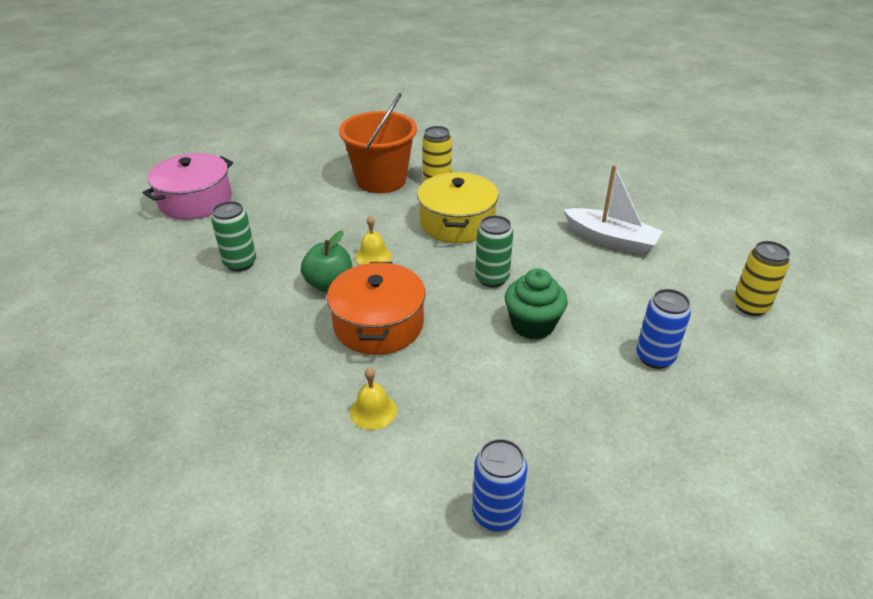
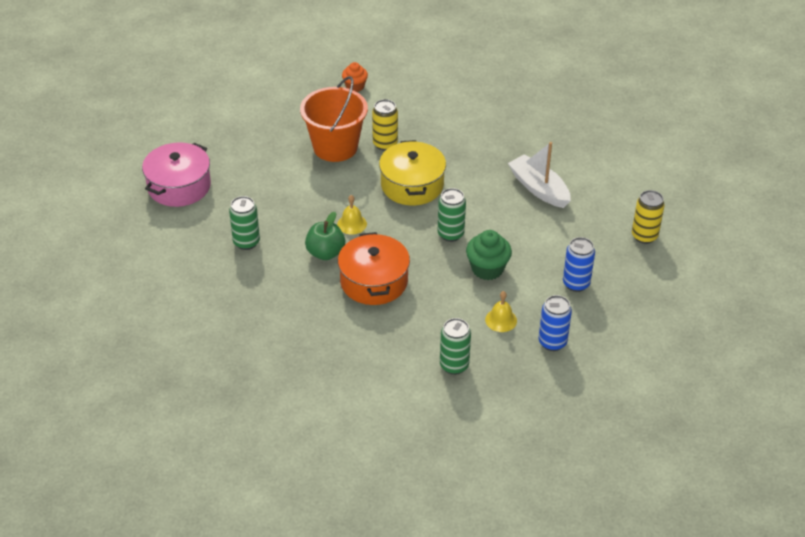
camera: 10 degrees left, 5 degrees up
(373, 411) = (389, 343): yellow bell -> yellow bell (501, 320)
(420, 131) = (355, 86): none -> orange cupcake
(460, 457) = (454, 365): none -> green can
(496, 514) = (483, 395): blue can -> blue can (552, 342)
(610, 240) = (539, 189): white boat -> white boat turned 150 degrees counterclockwise

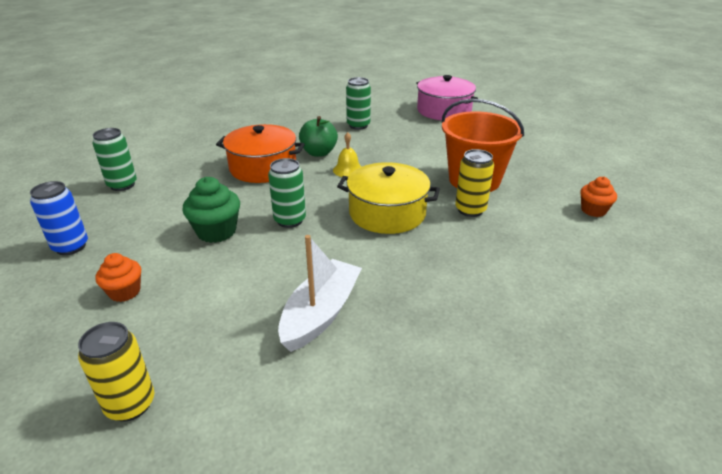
camera: 110 degrees right, 10 degrees down
(501, 320) = (140, 222): yellow bell -> none
(539, 189) = (320, 314): white boat -> white boat turned 45 degrees counterclockwise
(576, 283) = (125, 292): blue can -> orange cupcake

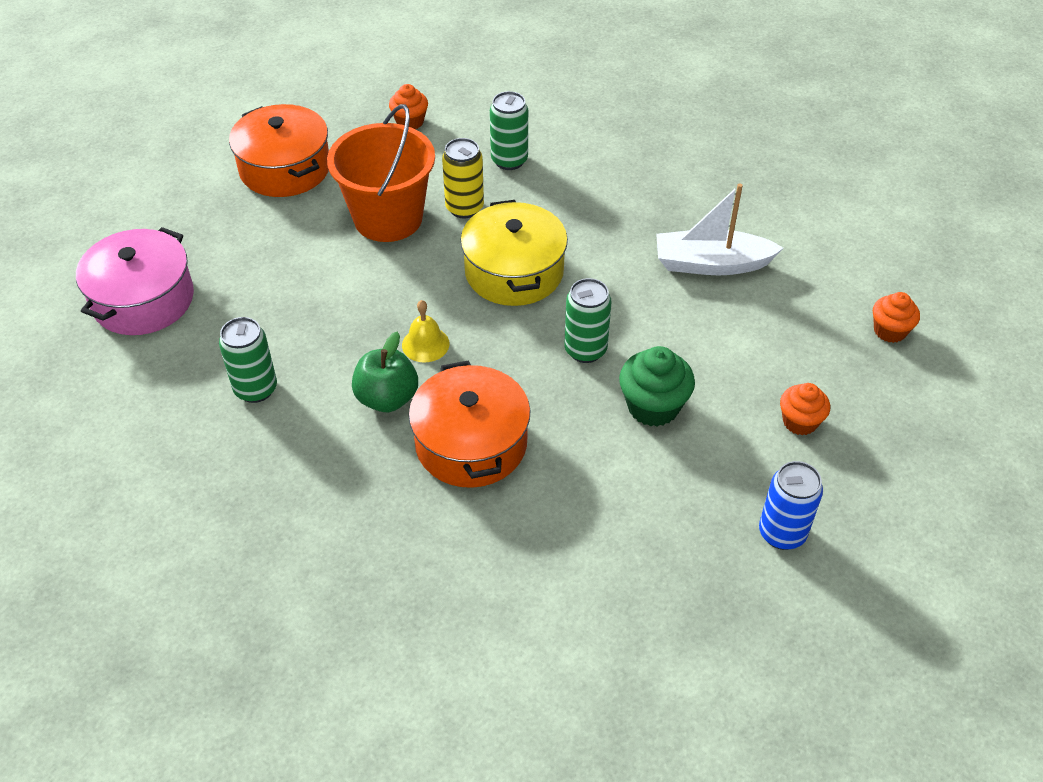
camera: 115 degrees left, 15 degrees up
(122, 185) = (624, 592): green can -> green can (509, 160)
(130, 404) = (889, 331): yellow can -> orange cupcake
(545, 157) = (285, 168): none -> orange pot

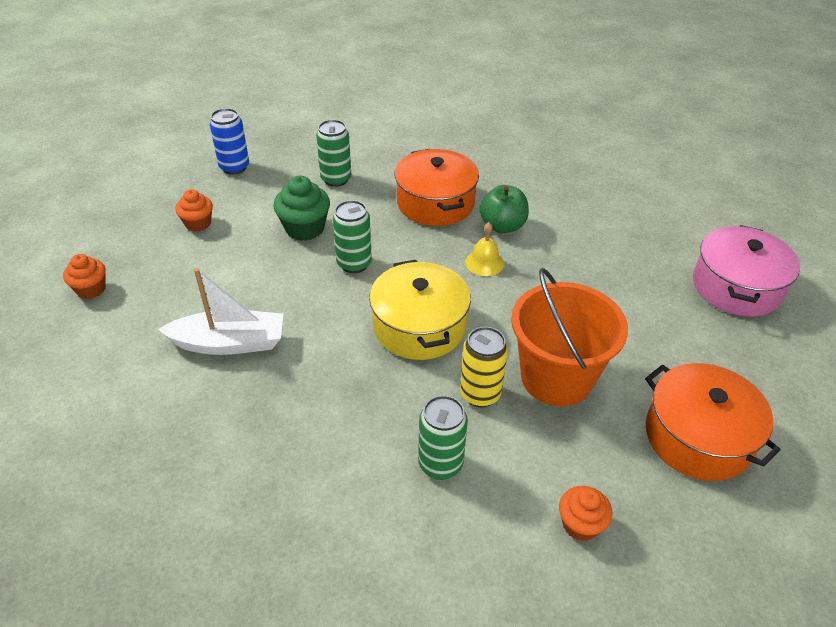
camera: 175 degrees right, 5 degrees down
(256, 389) = (601, 228): green can -> green can (336, 179)

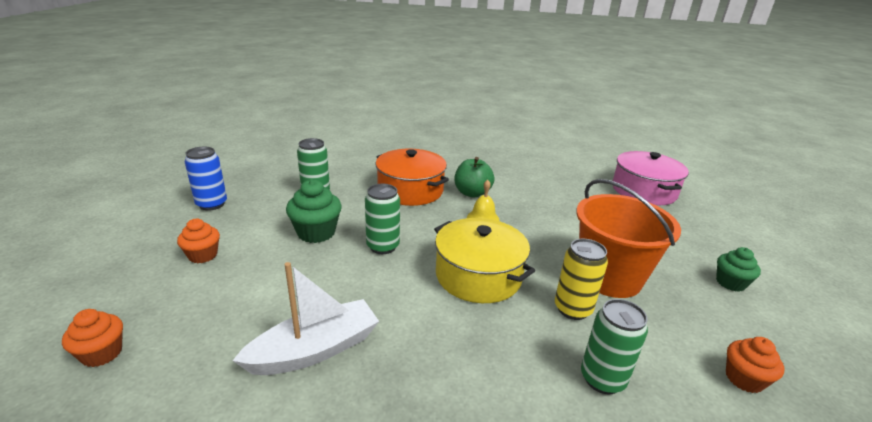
camera: 30 degrees left, 15 degrees down
(698, 437) = (730, 283): orange pot -> green cupcake

